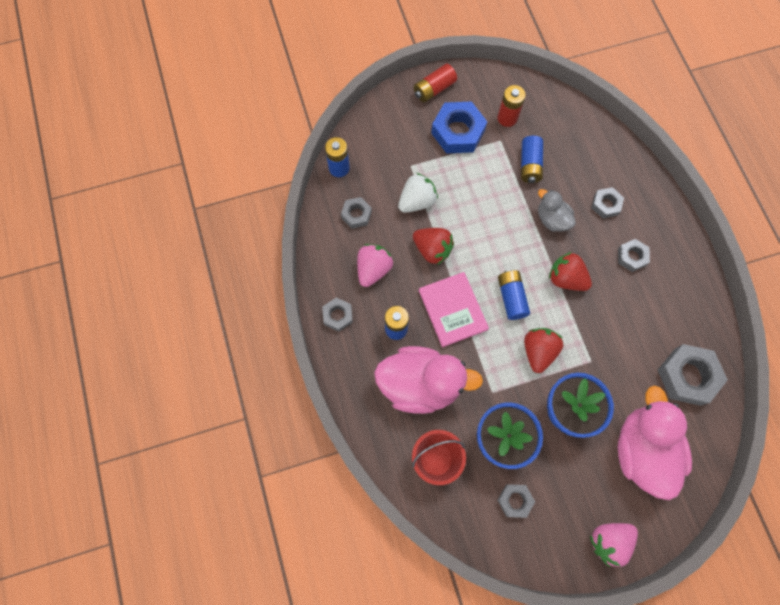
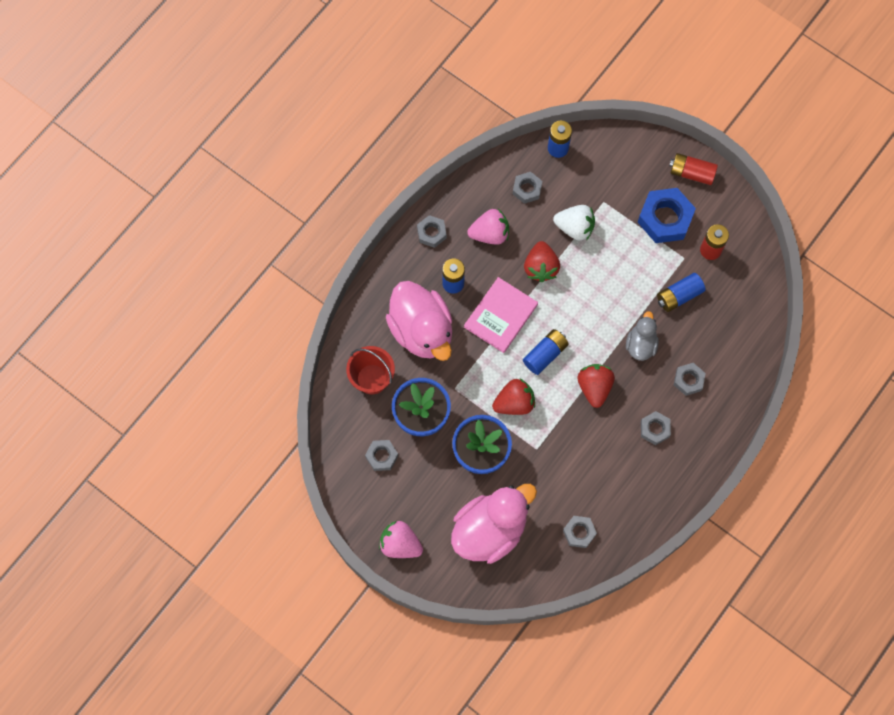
camera: 55 degrees right, 0 degrees up
(687, 376) = (579, 532): grey nut -> grey nut, size x0.56

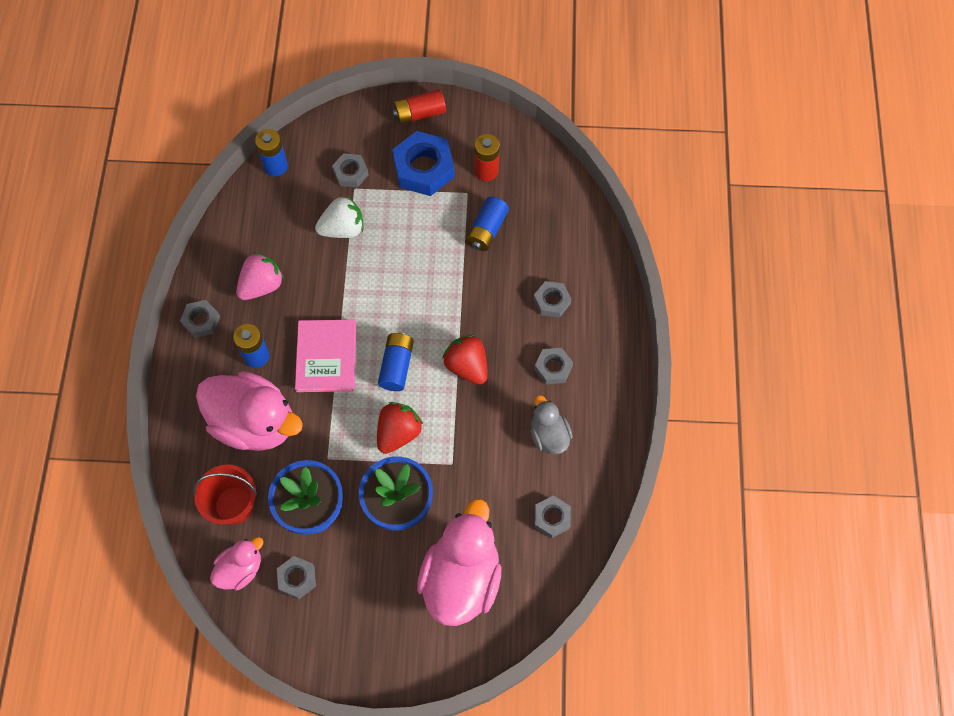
camera: 35 degrees left, 5 degrees down
(349, 425) = (240, 569): none -> pink duck
(400, 544) = (378, 658): pink strawberry -> none
(527, 189) = (271, 221): grey nut -> grey nut (351, 173)
(540, 267) = (335, 286): red strawberry -> none
(641, 344) = (483, 297): grey duck -> grey duck (549, 435)

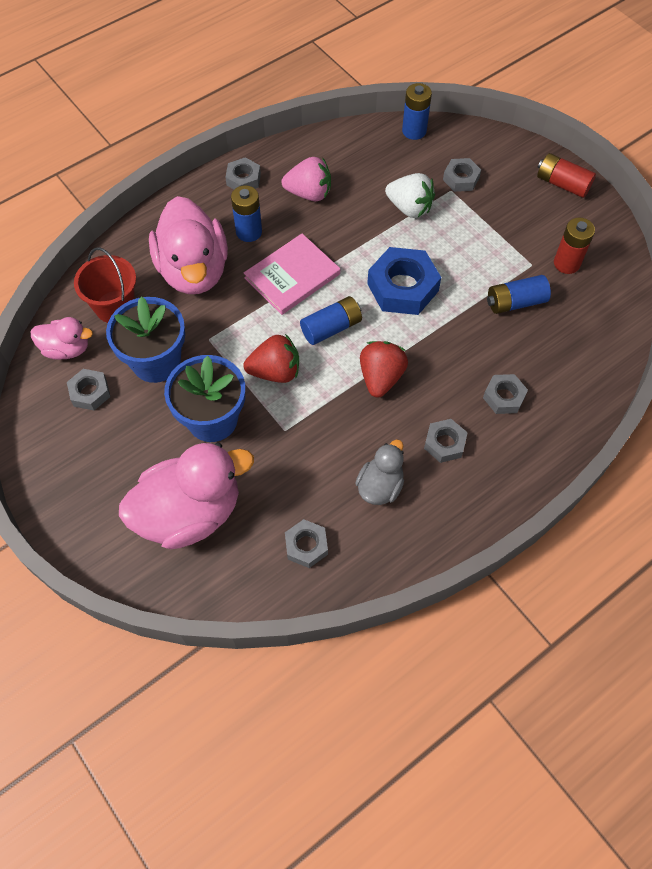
camera: 50 degrees right, 5 degrees down
(424, 168) = (519, 221): blue nut -> blue nut (402, 287)

